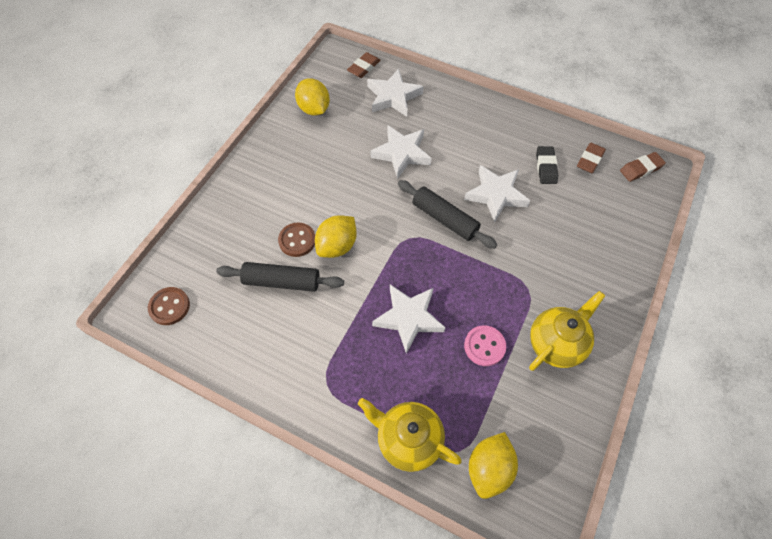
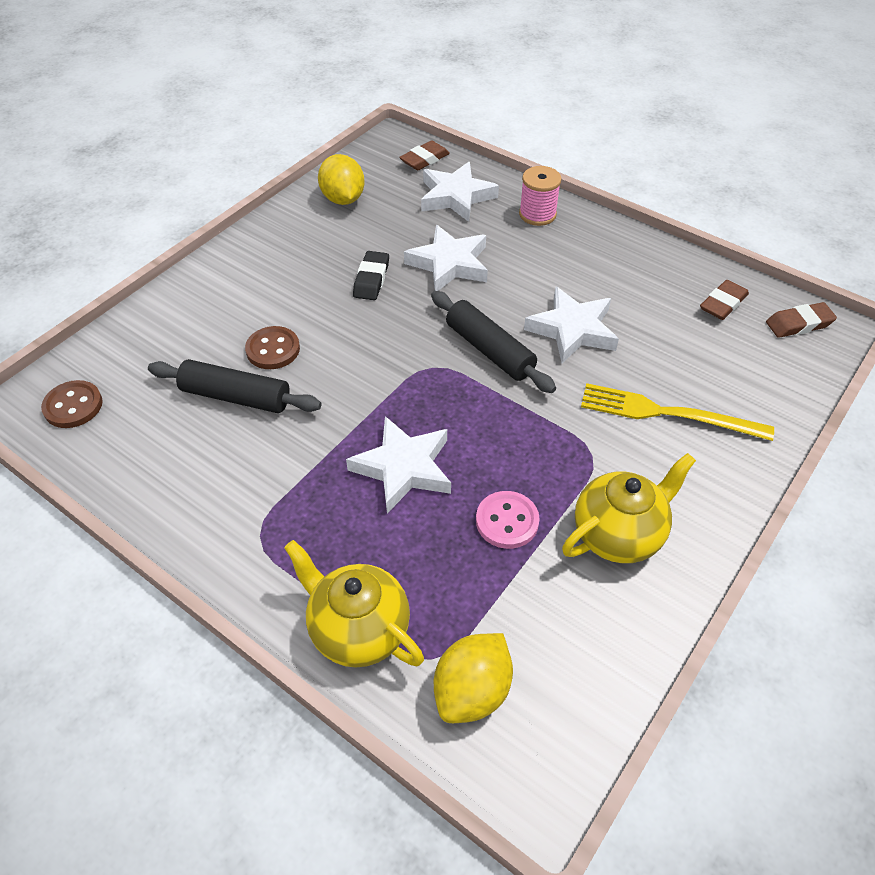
camera: 10 degrees right, 10 degrees down
(337, 246) = (326, 363): yellow lemon -> none
(453, 104) = (537, 214): none -> pink spool
(546, 167) = (654, 305): black eraser -> black eraser (371, 279)
(570, 250) = (667, 413): none -> yellow fork

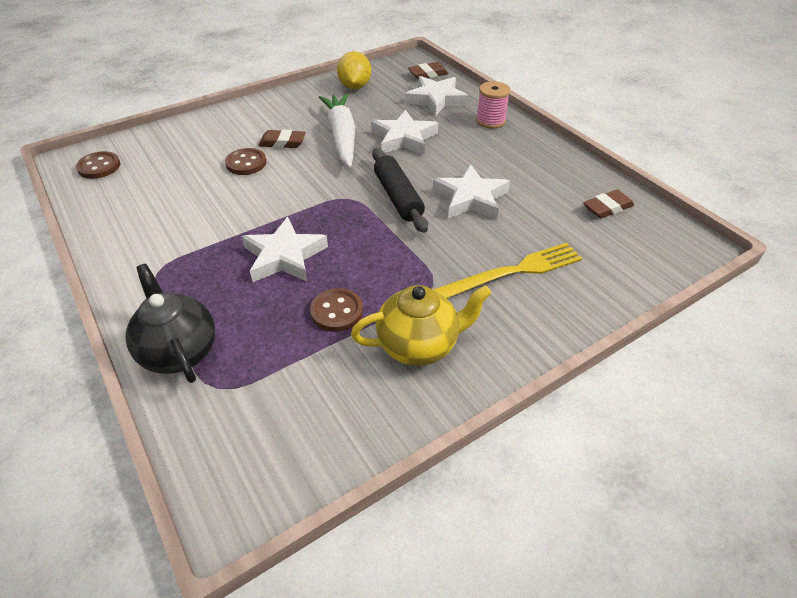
camera: 20 degrees right, 5 degrees down
(236, 397) = (202, 185): black rolling pin -> none
(358, 629) = (179, 351): yellow teapot -> black teapot
(371, 279) = (342, 136): black eraser -> white carrot
(472, 691) = (232, 420): yellow lemon -> none
(507, 521) = (337, 311): pink button -> brown button
(667, 413) = (513, 272): yellow fork -> yellow fork turned 120 degrees clockwise
(799, 324) = (668, 236): brown eraser -> brown eraser (282, 143)

